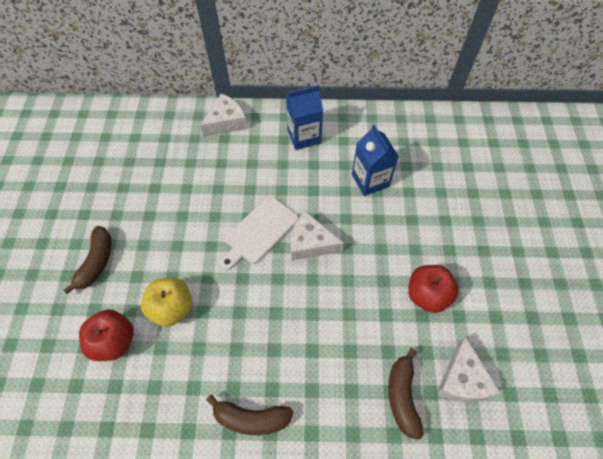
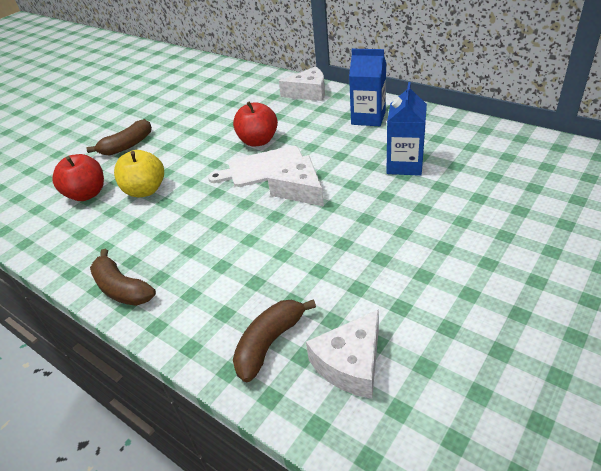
camera: 40 degrees right, 20 degrees down
(427, 295) = (380, 273): red apple -> red apple (258, 141)

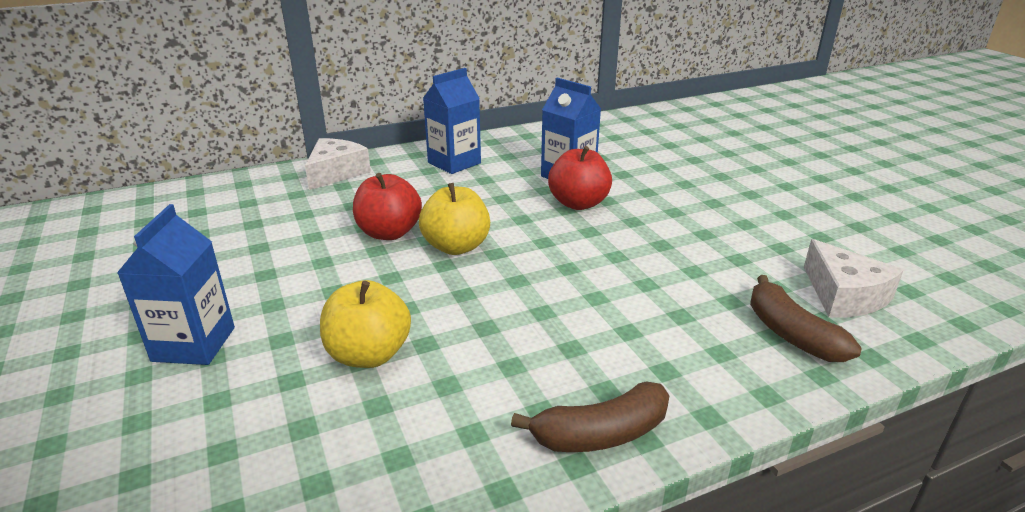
camera: 65 degrees left, 10 degrees down
(87, 194) = (281, 425): red apple -> red apple (578, 203)
(127, 145) = (194, 344): brown banana -> blue carton
(263, 167) = (456, 247): white cutting board -> yellow apple
(300, 190) = (537, 238): white cheese -> none

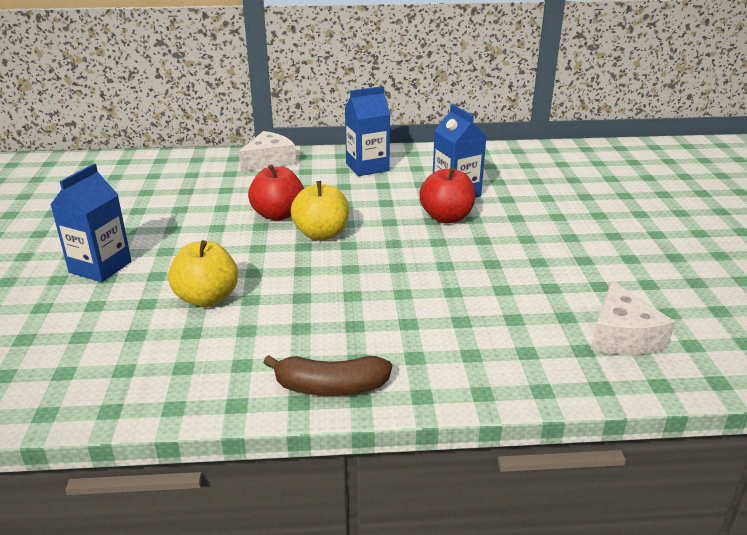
camera: 20 degrees right, 0 degrees up
(791, 334) = (544, 354): brown banana -> none

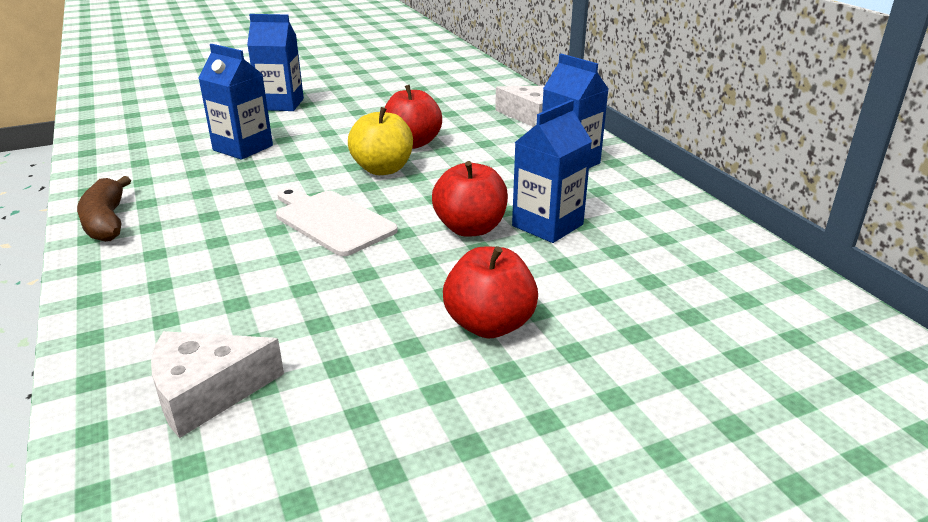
camera: 70 degrees right, 0 degrees up
(207, 298) = (243, 148): yellow apple -> blue carton
(403, 267) = (332, 221): none -> white cutting board
(568, 232) = (489, 325): none -> red apple

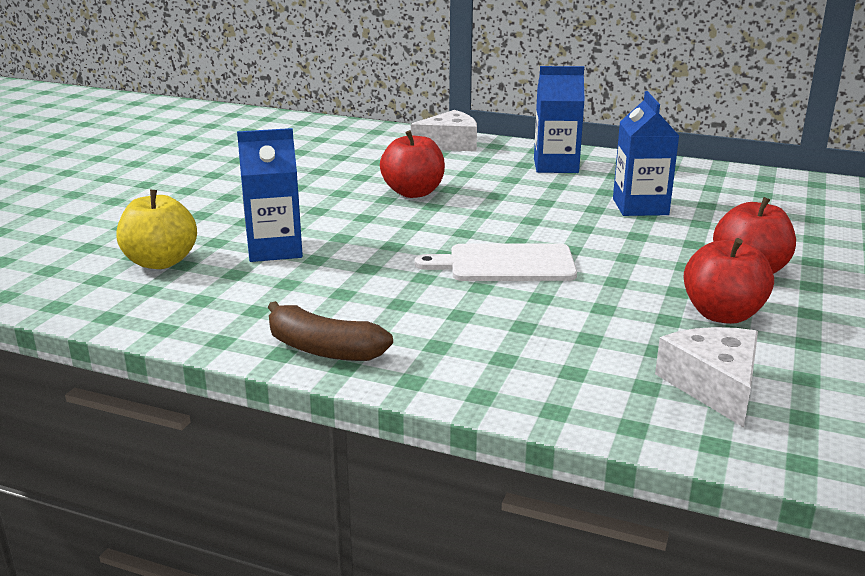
camera: 45 degrees left, 5 degrees down
(207, 392) = (714, 385): white cheese -> white cheese turned 150 degrees clockwise
(281, 104) = (201, 205): blue carton -> none
(382, 169) = (443, 218): yellow apple -> yellow apple (160, 262)
(470, 228) = (604, 228): red apple -> red apple (722, 314)

